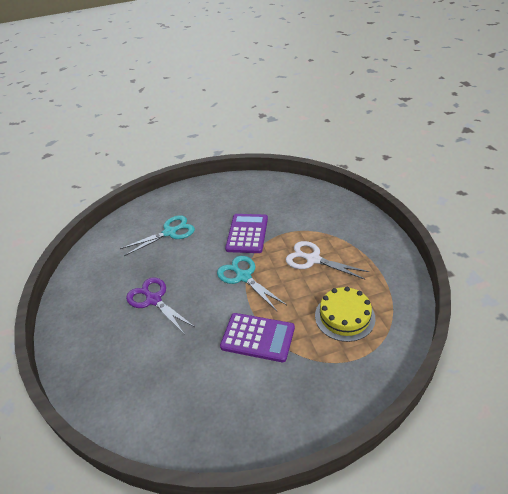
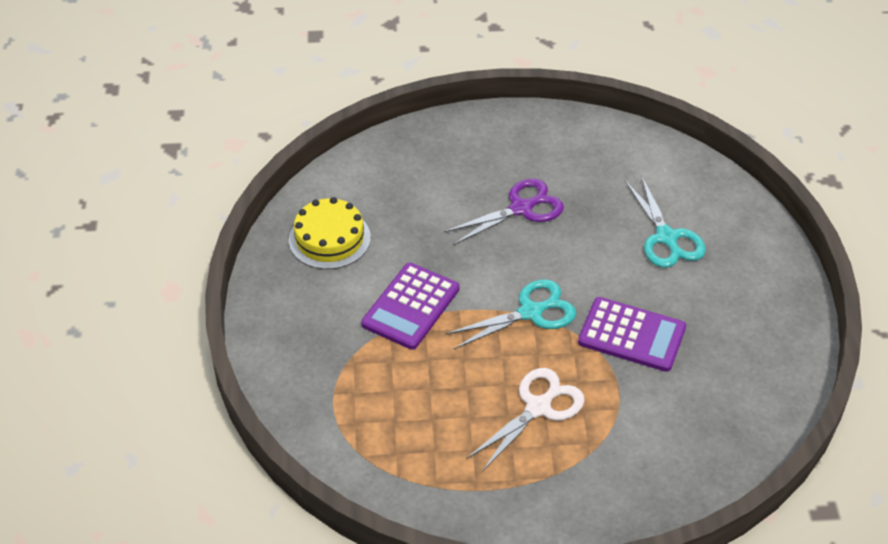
camera: 100 degrees right, 5 degrees up
(344, 316) = (406, 411): yellow cake -> yellow cake (329, 238)

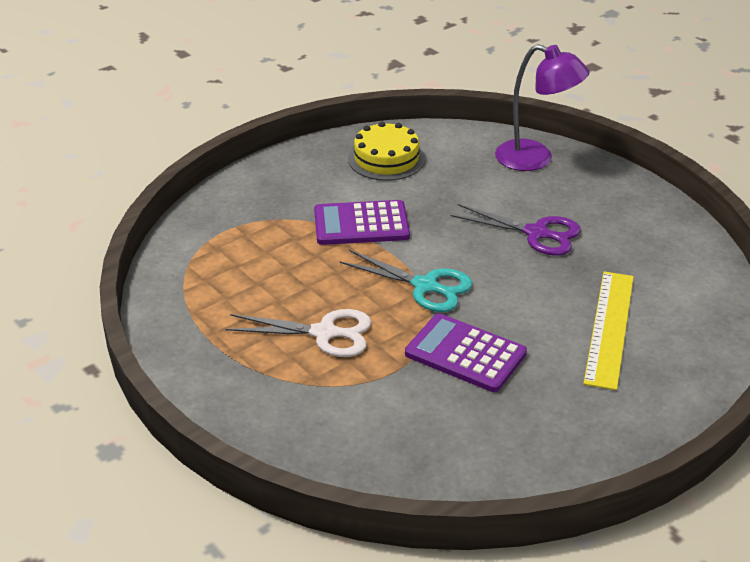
camera: 55 degrees right, 10 degrees down
(422, 149) = (535, 159): none -> purple lamp
(632, 335) = (465, 354): purple calculator -> purple calculator turned 135 degrees clockwise
(666, 238) = (609, 328): turquoise scissors -> yellow ruler

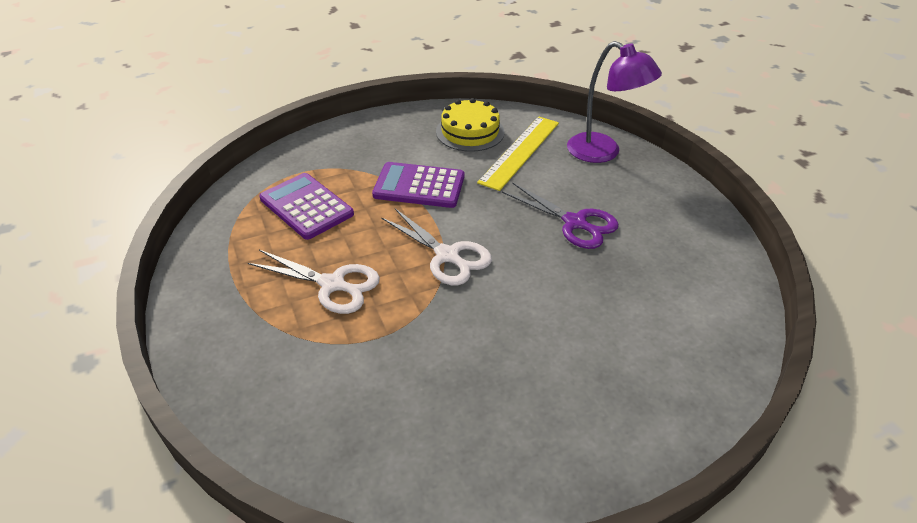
camera: 15 degrees right, 5 degrees up
(426, 286) = (447, 256): turquoise scissors -> white scissors
(465, 354) = (452, 334): purple calculator -> purple calculator (306, 206)
(609, 328) = (608, 336): yellow ruler -> yellow ruler (520, 151)

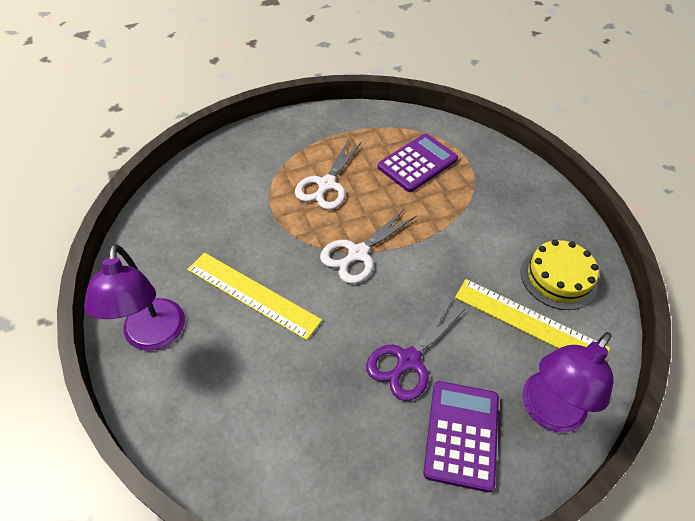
camera: 90 degrees right, 10 degrees up
(419, 186) = (454, 234): purple calculator -> purple calculator (461, 434)
(514, 345) = (252, 294): none -> yellow ruler
(593, 441) = (153, 336): none -> purple lamp

